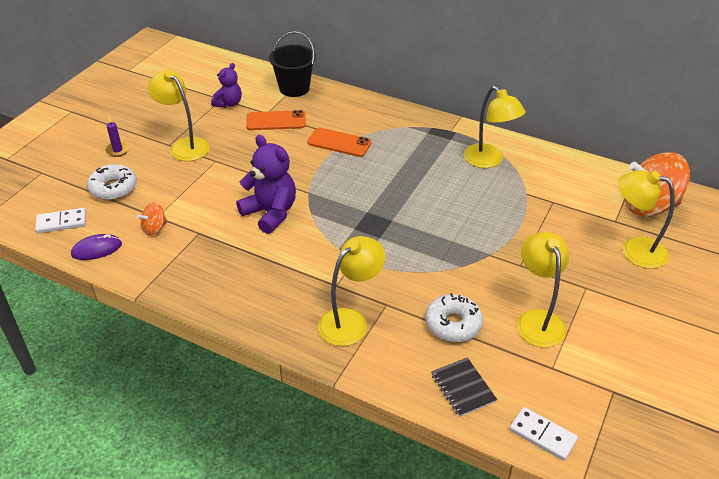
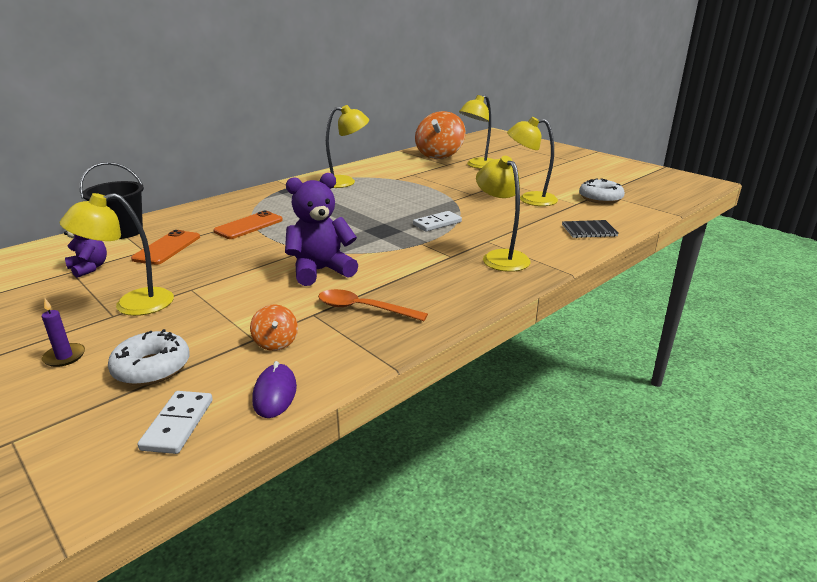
camera: 70 degrees left, 15 degrees down
(215, 256) = (363, 309): none -> orange spoon
(453, 324) = (522, 223): white donut -> white donut (600, 198)
(542, 435) = (636, 216): white domino -> white domino (437, 223)

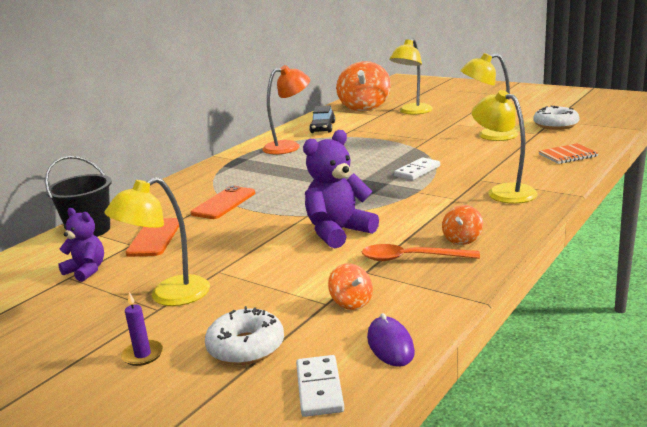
camera: 10 degrees left, 5 degrees down
(345, 182) = (289, 146): yellow lamp -> orange lamp
(388, 169) = (322, 128): none -> black car
(424, 298) = (462, 239): none -> orange spinning top
(589, 231) = (568, 155): black notebook -> orange notebook

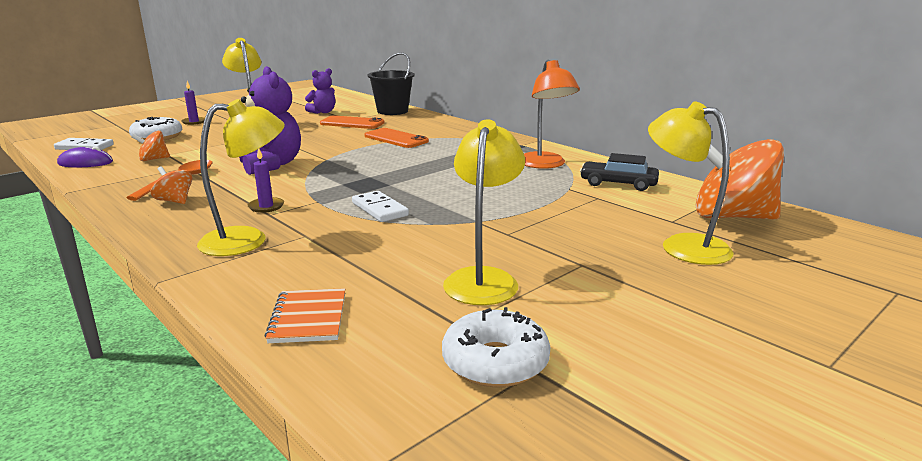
camera: 100 degrees right, 0 degrees up
(443, 203) = (266, 206): none -> purple candle

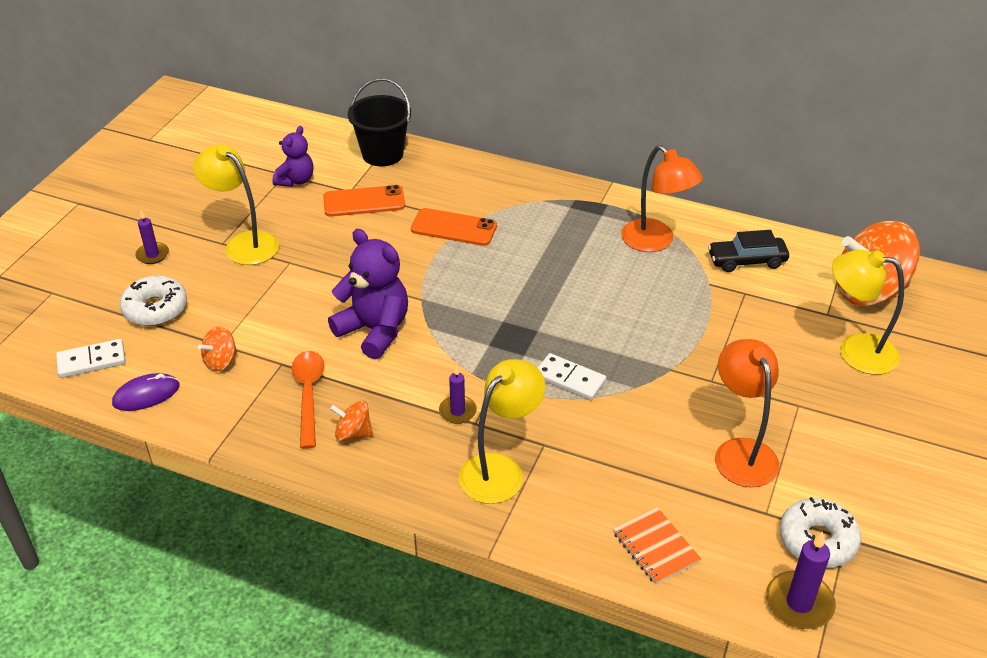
camera: 25 degrees left, 20 degrees up
(408, 409) = (799, 603): none -> purple candle
(483, 279) = (741, 452): yellow lamp -> orange lamp

